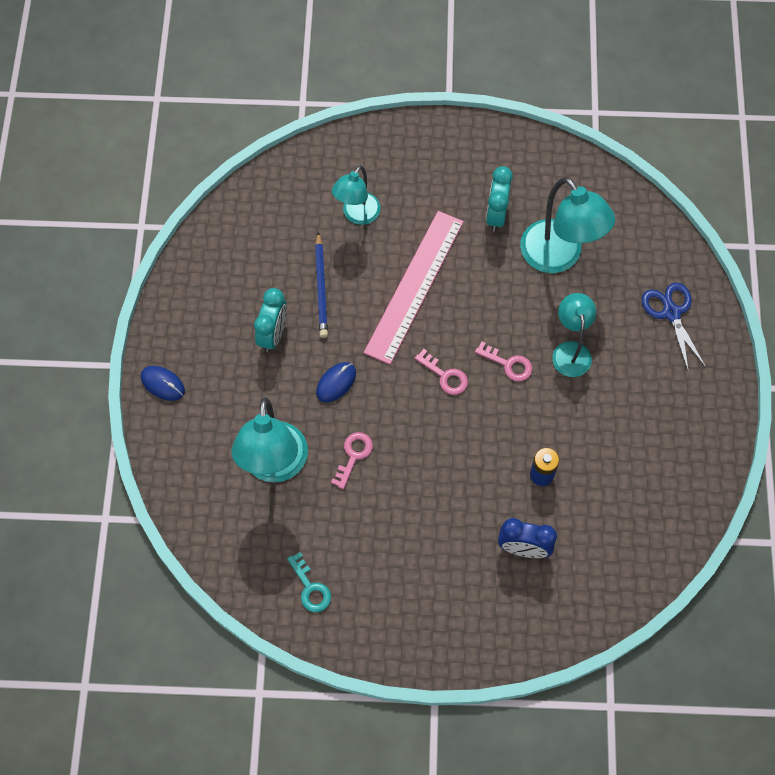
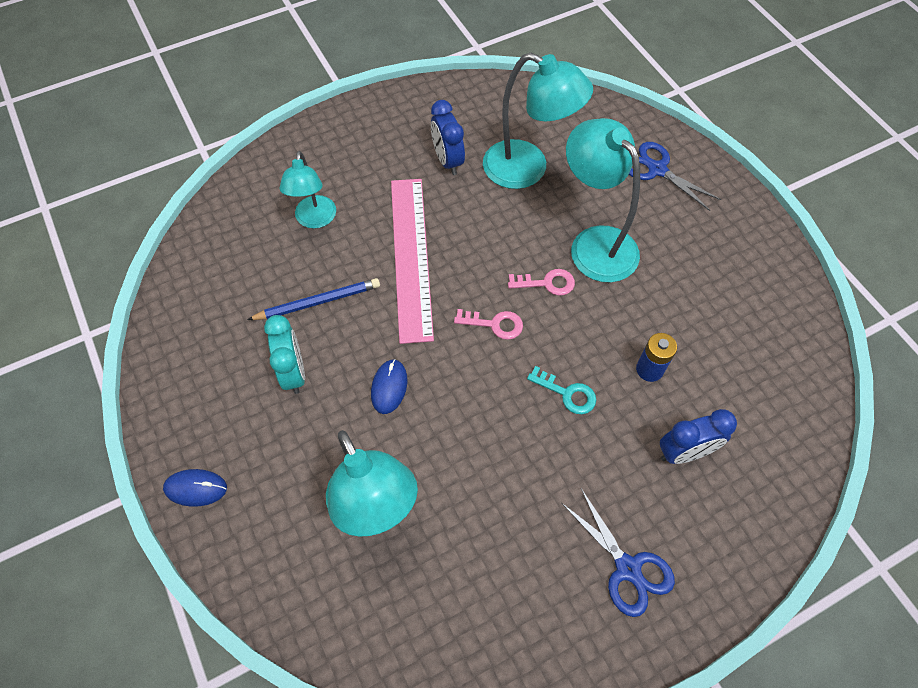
camera: 30 degrees left, 5 degrees down
(310, 587) = (496, 628): turquoise key -> turquoise key (567, 393)
(321, 287) = (317, 302): blue pencil -> blue pencil turned 75 degrees counterclockwise
(353, 456) = (453, 452): pink key -> none
(425, 601) = (627, 568): none -> blue scissors
(496, 215) = (448, 161): turquoise clock -> blue clock
(570, 351) = (595, 243): turquoise lamp -> turquoise lamp, size x1.61

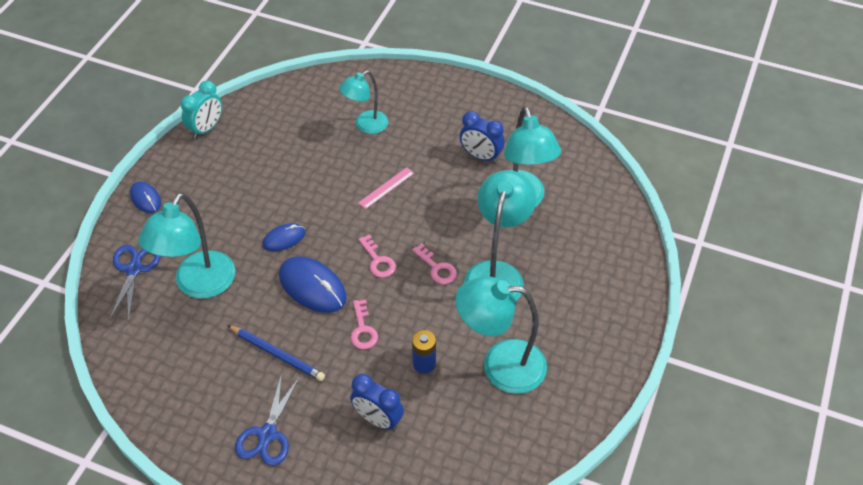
camera: 50 degrees right, 10 degrees down
(293, 372) = (252, 189): turquoise clock -> turquoise clock (206, 128)
(317, 302) = (309, 167): blue pencil -> blue pencil (277, 354)
(411, 257) = (386, 188): pink ruler -> pink ruler, size x0.43
(448, 161) = (481, 156): blue clock -> blue clock turned 90 degrees counterclockwise
(475, 402) = (312, 287): none -> blue mouse
(567, 393) = (363, 329): turquoise key -> pink key
(657, 170) = (601, 271): blue scissors -> blue scissors (134, 269)
(699, 311) = (500, 365): none -> turquoise lamp

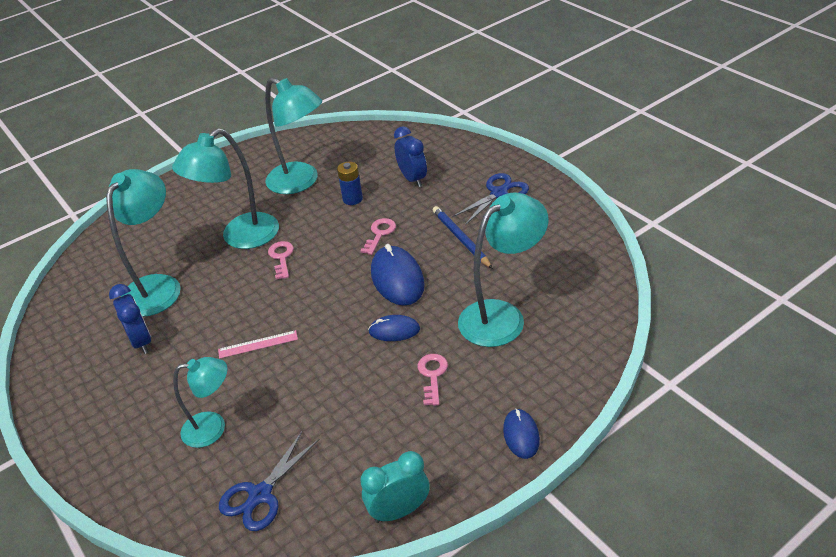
camera: 145 degrees left, 10 degrees down
(134, 269) = (563, 354): blue scissors -> blue scissors (260, 494)
(378, 260) = (324, 280): pink key -> pink key (432, 376)

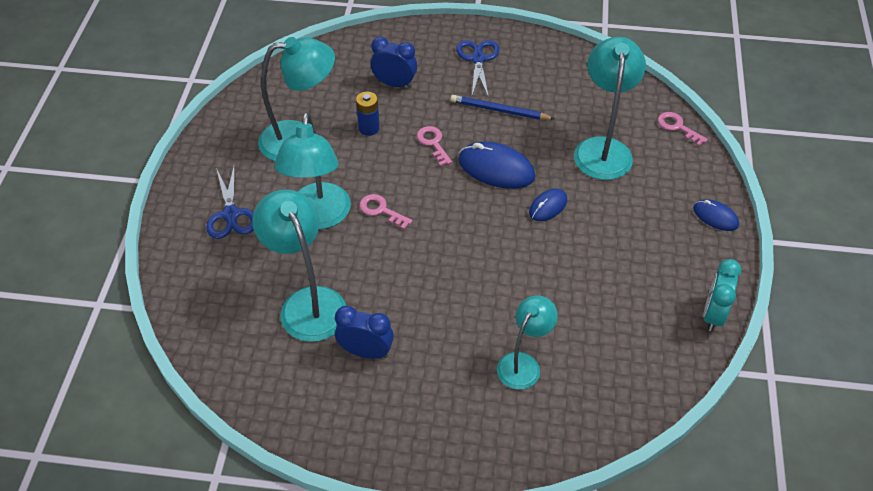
camera: 50 degrees left, 10 degrees up
(258, 344) = (465, 285): pink ruler -> none
(260, 494) = (620, 376): blue scissors -> blue scissors (231, 214)
(432, 376) = (615, 219): pink key -> pink key (678, 127)

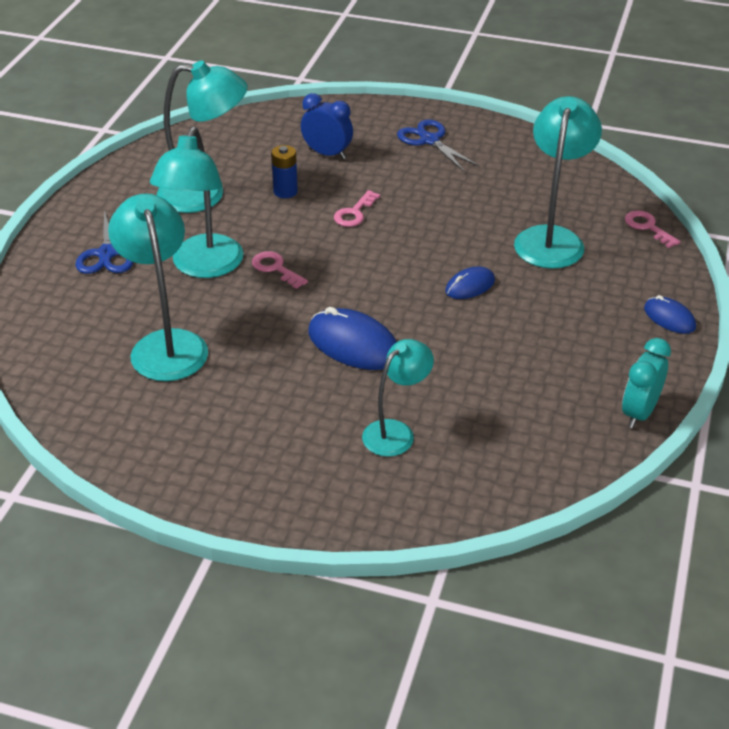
camera: 10 degrees right, 10 degrees down
(366, 352) = (217, 398): blue clock -> none
(433, 143) = (354, 213): pink key -> pink key turned 135 degrees counterclockwise
(478, 59) = (430, 140): blue scissors -> blue scissors turned 45 degrees counterclockwise
(496, 168) = (420, 244): blue mouse -> blue mouse (353, 344)
(500, 110) = (440, 190): blue pencil -> none

